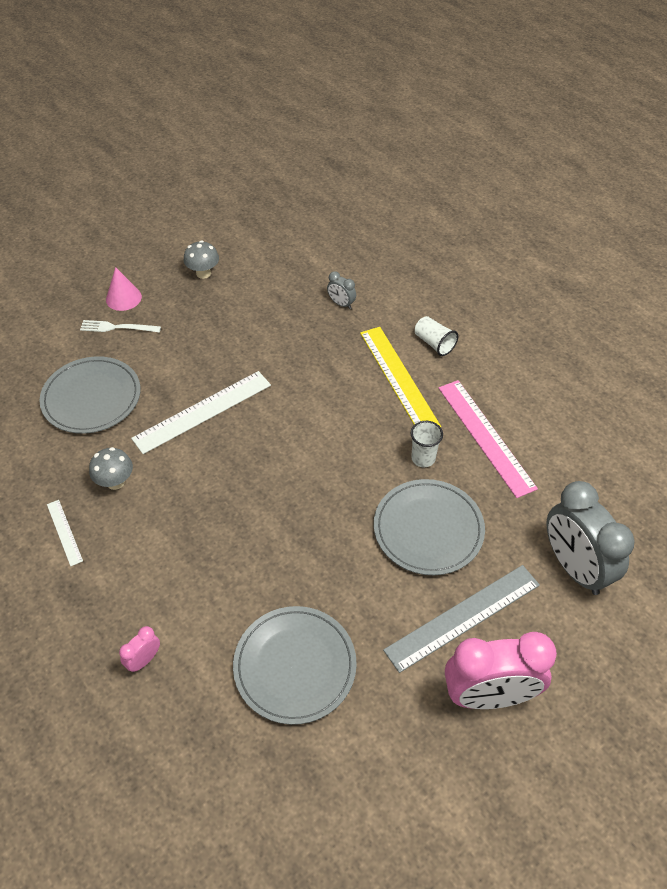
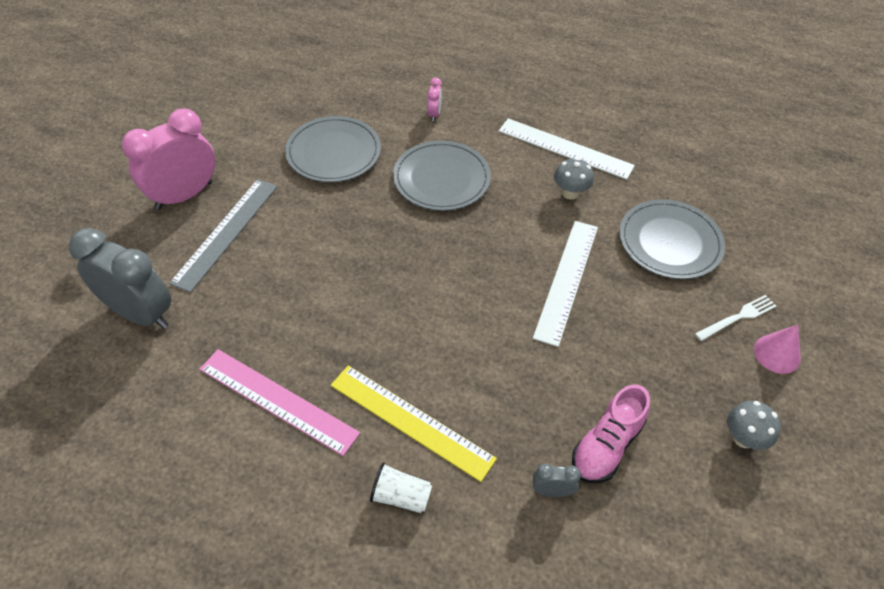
camera: 145 degrees right, 0 degrees up
(64, 532) = (565, 148): white ruler -> white ruler, size x2.04
(286, 307) = (606, 445): none -> pink shoe
(423, 458) = (330, 343): white cup -> none
(428, 529) = (289, 282): grey plate -> grey plate (441, 179)

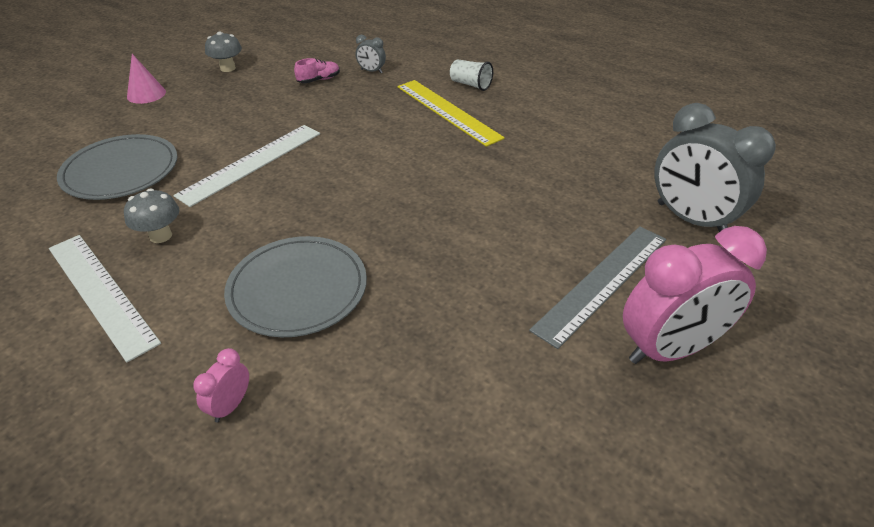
camera: 160 degrees left, 10 degrees down
(278, 400) = (550, 138): pink ruler -> none
(333, 152) = (430, 369): grey plate -> none
(606, 445) = (319, 80): pink shoe -> pink shoe, size x0.60
(737, 317) = (143, 115): white fork -> none

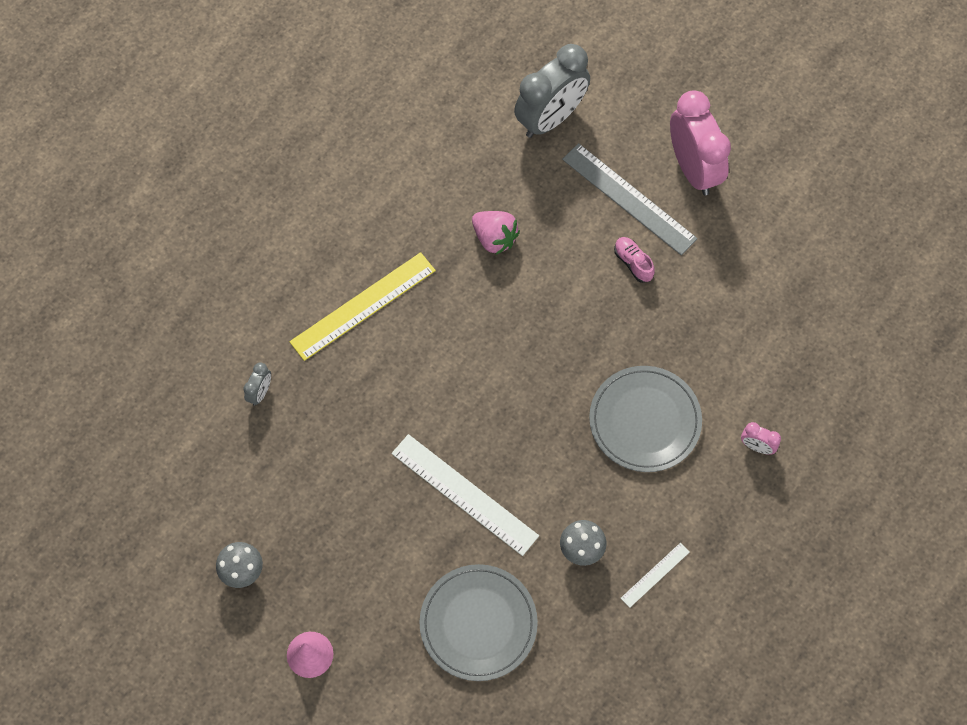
camera: 90 degrees left, 25 degrees up
(101, 293) = (655, 575): white ruler -> white ruler, size x0.49
(319, 80) = (281, 452): pink shoe -> pink shoe (633, 263)
(470, 84) = (301, 280): white cup -> none
(527, 180) = (494, 238): none -> pink strawberry

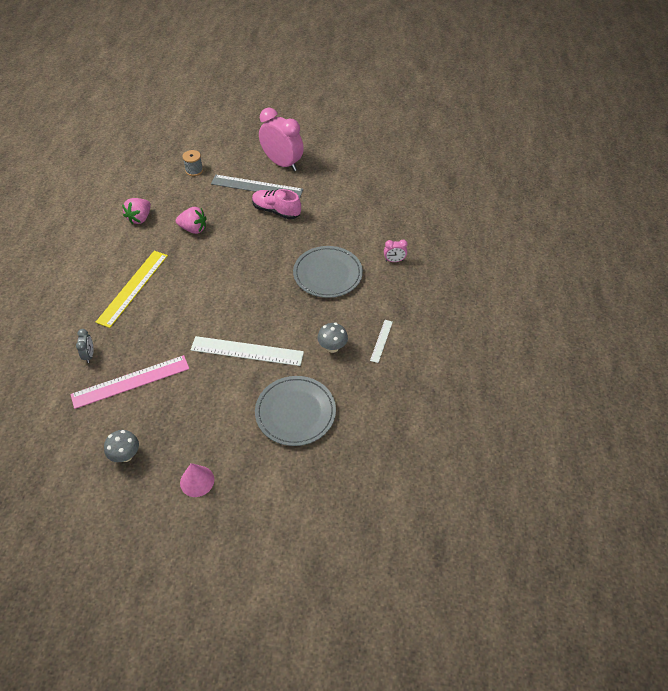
camera: 30 degrees left, 15 degrees down
(294, 463) = (131, 381): none -> pink ruler
(427, 179) = (140, 218): none -> pink strawberry
(550, 118) = (194, 170): grey clock -> grey spool
(633, 263) = (276, 211): pink shoe -> pink shoe, size x1.65

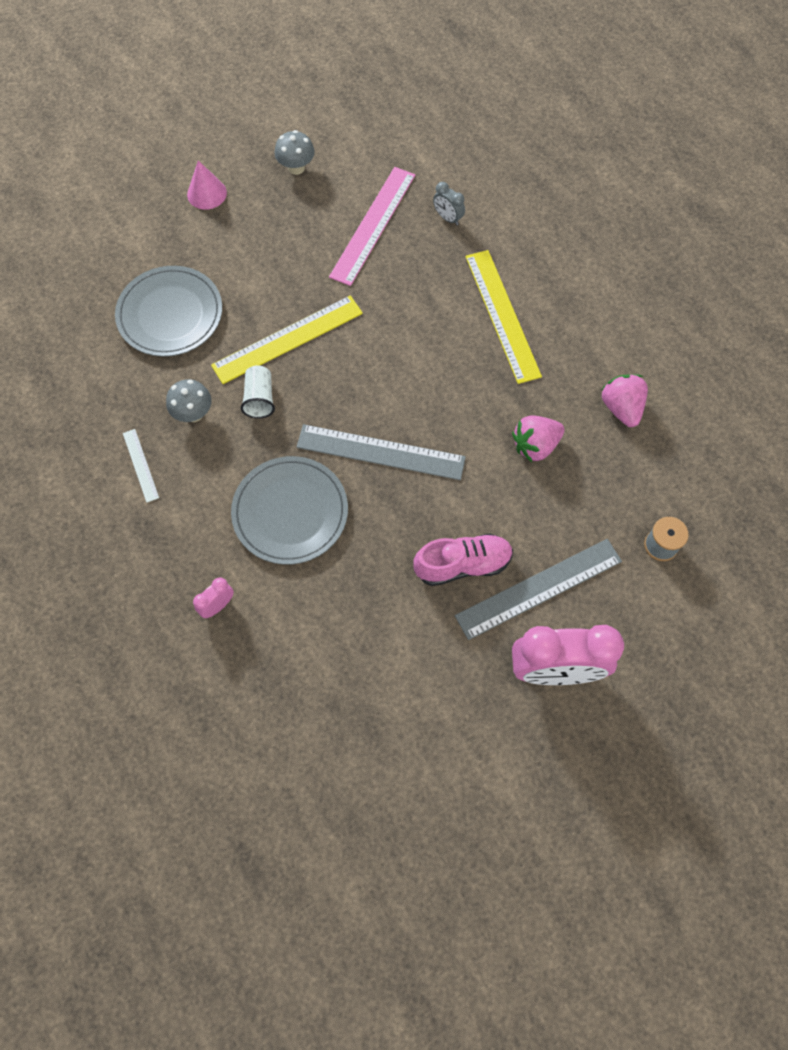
camera: 140 degrees right, 15 degrees up
(247, 351) = (288, 339): white ruler -> yellow ruler
(261, 270) = (380, 452): none -> grey ruler
(292, 331) = (259, 398): none -> white cup

